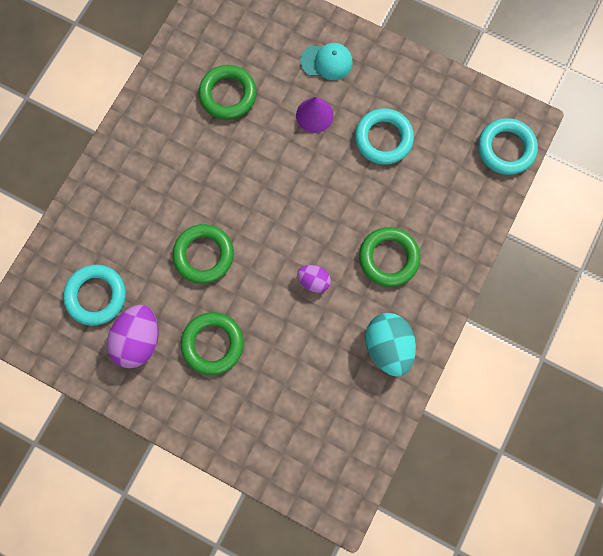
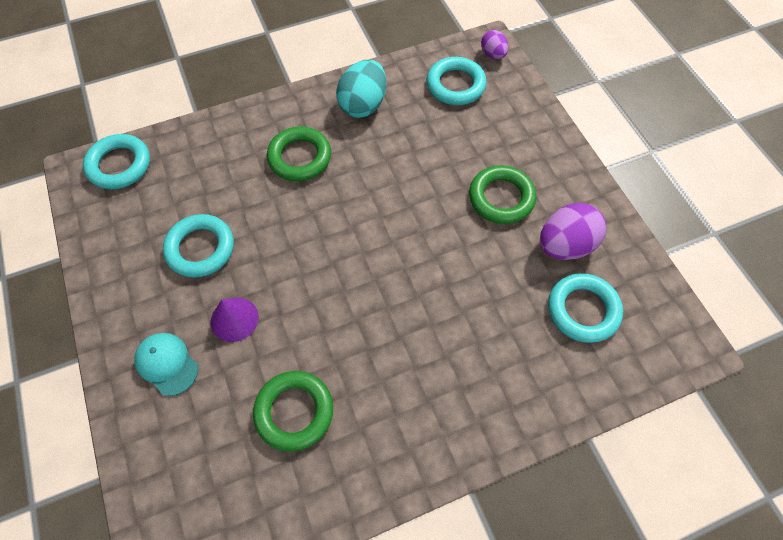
camera: 140 degrees left, 15 degrees down
(204, 255) = (452, 271): green ring -> none
(314, 281) = (375, 184): purple egg -> purple egg (493, 54)
(332, 431) = (455, 85): none -> turquoise ring

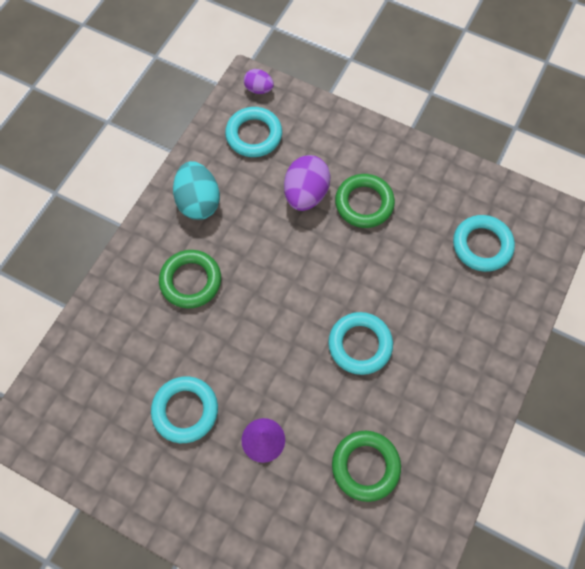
camera: 40 degrees left, 5 degrees up
(119, 165) = (48, 398): turquoise ring -> turquoise ring (360, 345)
(167, 364) = (247, 511): turquoise cap -> none
(565, 245) = (434, 207): purple egg -> purple egg (306, 194)

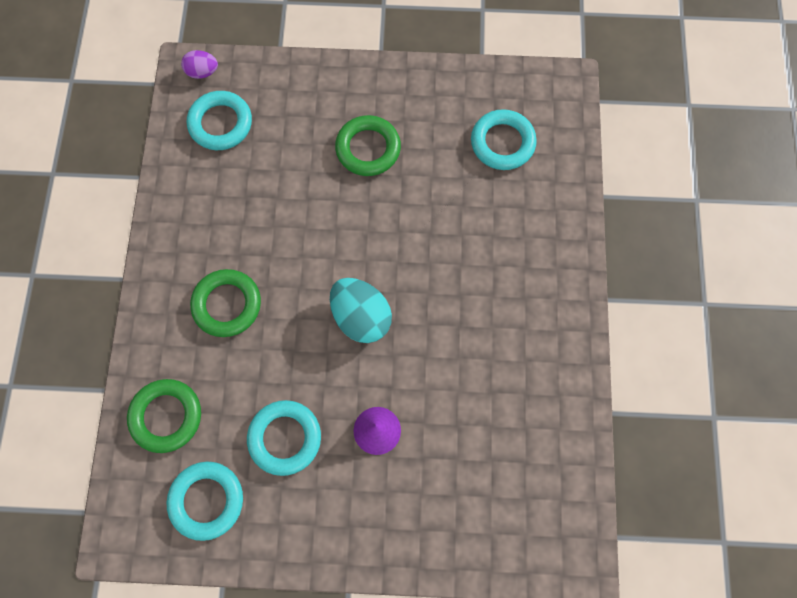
camera: 25 degrees left, 5 degrees up
(198, 201) = (195, 218): turquoise egg -> turquoise egg (361, 317)
(306, 194) = (304, 164): purple egg -> none
(360, 345) = (428, 293): turquoise ring -> turquoise ring (207, 500)
(365, 466) = (487, 409): green ring -> green ring (166, 416)

